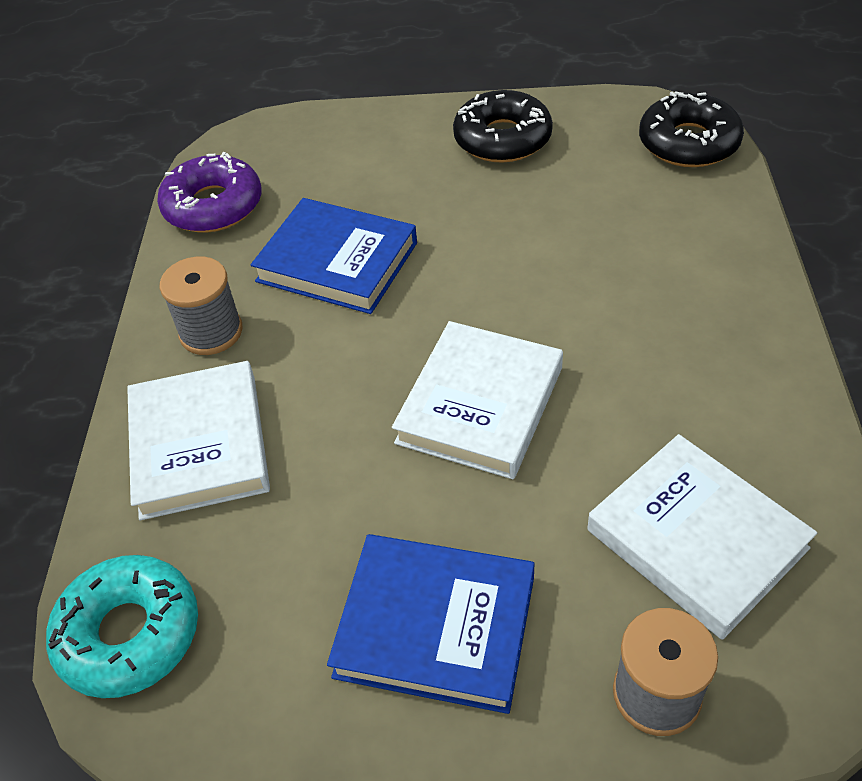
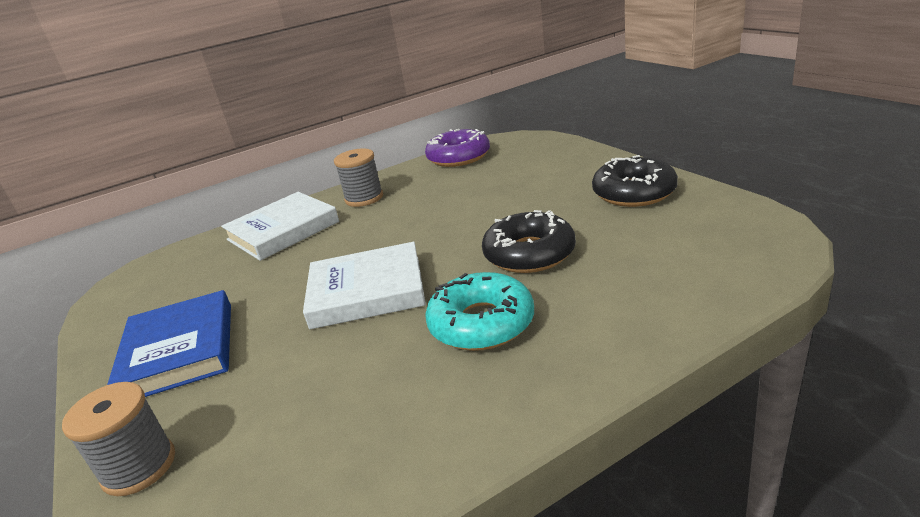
camera: 60 degrees right, 20 degrees down
(129, 634) = (157, 269): turquoise donut -> turquoise donut (481, 323)
(337, 262) = (450, 201): blue book -> none
(688, 143) = (753, 254): black donut -> black donut (529, 253)
(696, 539) = (291, 432): white book -> none

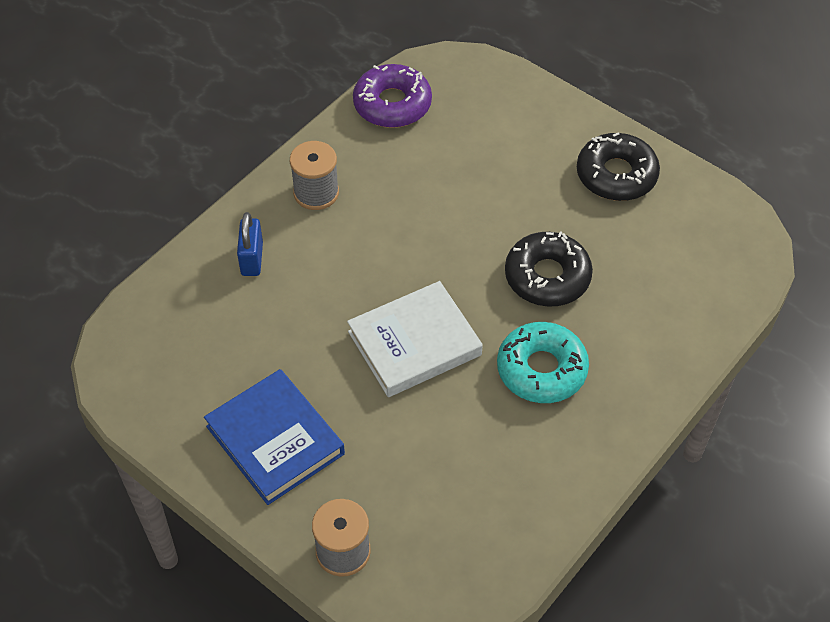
camera: 25 degrees left, 25 degrees up
(283, 231) = (252, 259): white book -> blue padlock

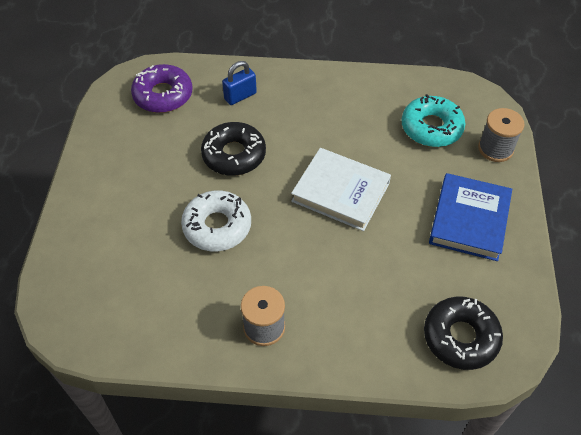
camera: 125 degrees left, 0 degrees up
(252, 259) = (357, 327): blue padlock -> blue padlock (240, 96)
(392, 104) = (133, 334): purple donut -> purple donut (163, 95)
(459, 214) = (217, 226): none -> white donut
(541, 369) = (305, 125): turquoise donut -> turquoise donut (431, 128)
(616, 175) = (117, 161): black donut -> black donut (460, 337)

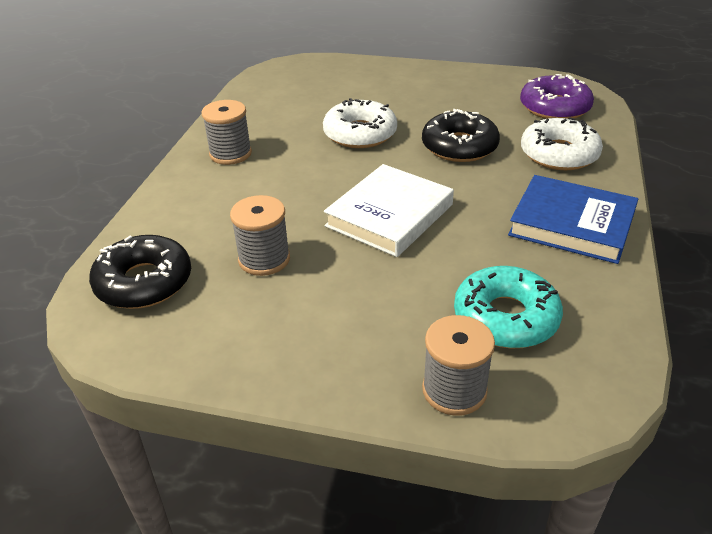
camera: 100 degrees right, 15 degrees down
(240, 96) = (559, 154): blue padlock -> white donut
(412, 262) = (264, 259): none -> grey spool
(469, 220) = (314, 325): blue book -> blue book (571, 224)

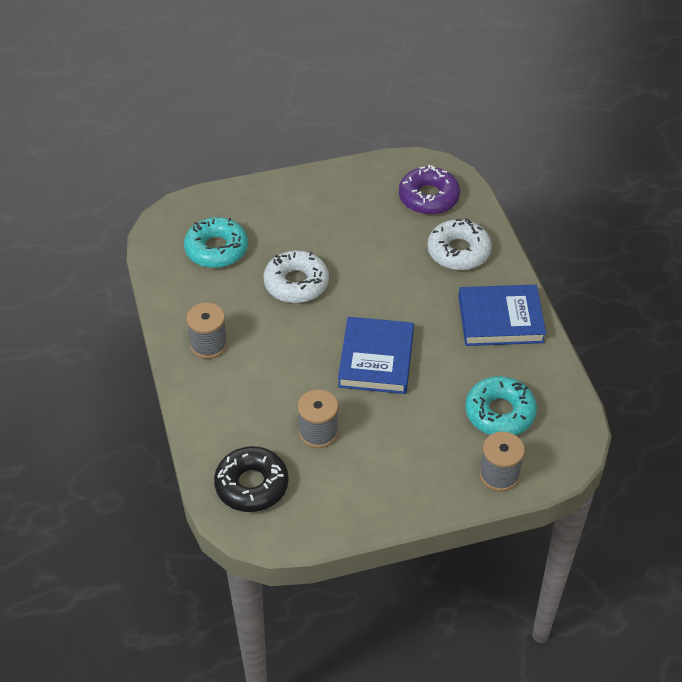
camera: 30 degrees left, 10 degrees up
(308, 93) = (216, 249): none -> turquoise donut
(389, 215) = (376, 359): white book -> blue book
(459, 146) = (382, 270): black donut -> none

